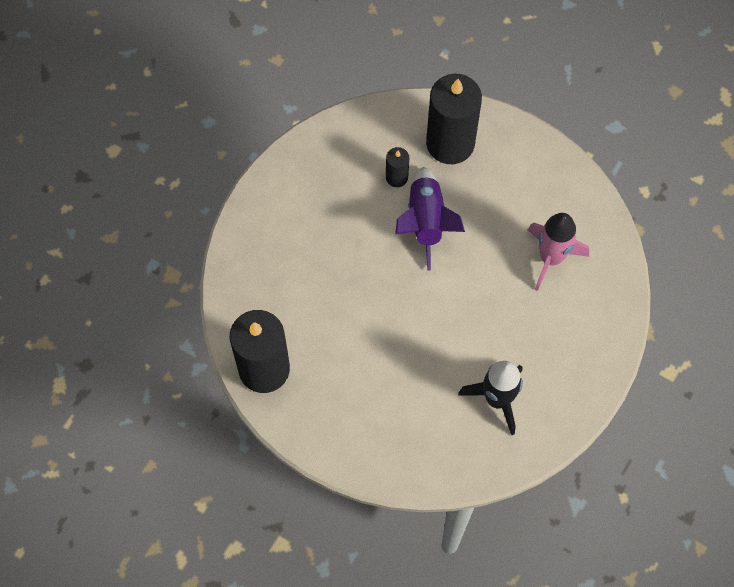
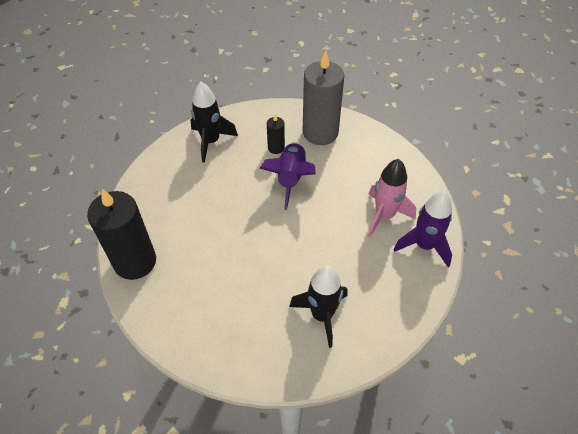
camera: 10 degrees right, 15 degrees down
(308, 181) = (211, 141): none -> black rocket
(450, 143) = (320, 132): black candle -> grey candle
(603, 291) = (424, 245): none -> purple rocket

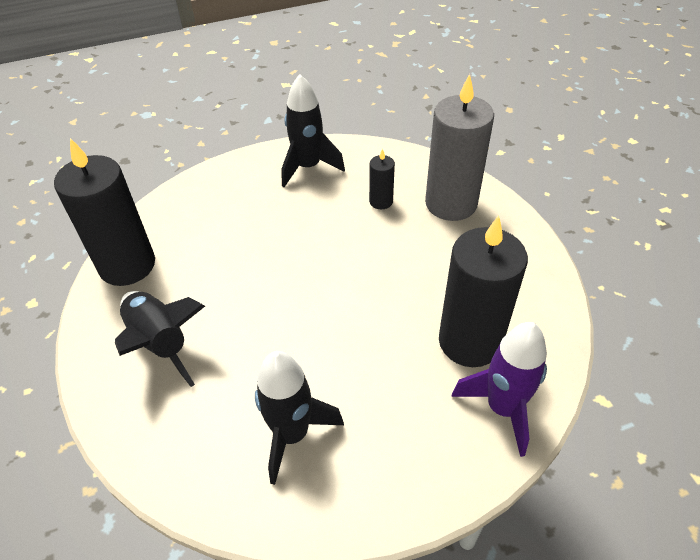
camera: 30 degrees right, 5 degrees down
(200, 301) = (161, 343): none -> black rocket
(291, 178) = (374, 244): purple rocket -> none
(384, 215) = (469, 341): pink rocket -> black candle

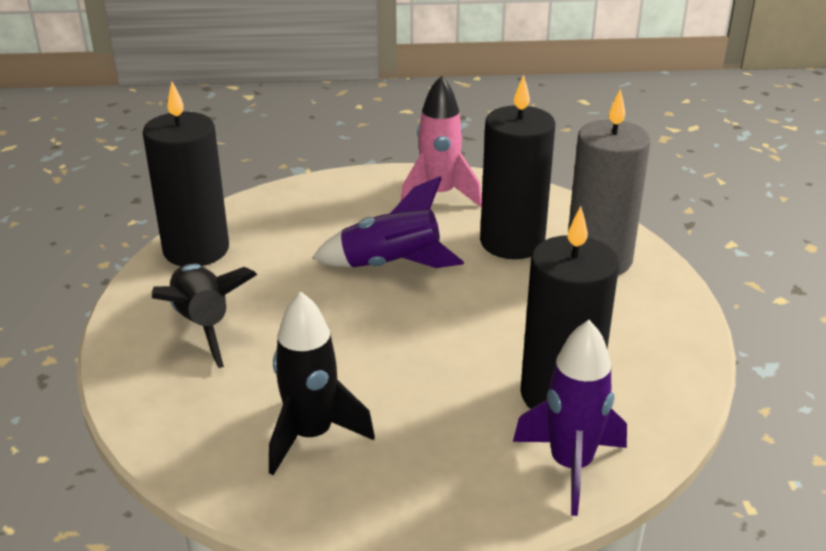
camera: 15 degrees right, 15 degrees down
(295, 245) = (391, 265): none -> purple rocket
(308, 167) = (439, 195): black rocket -> pink rocket
(381, 201) = (512, 242): black candle -> black candle, size x2.18

